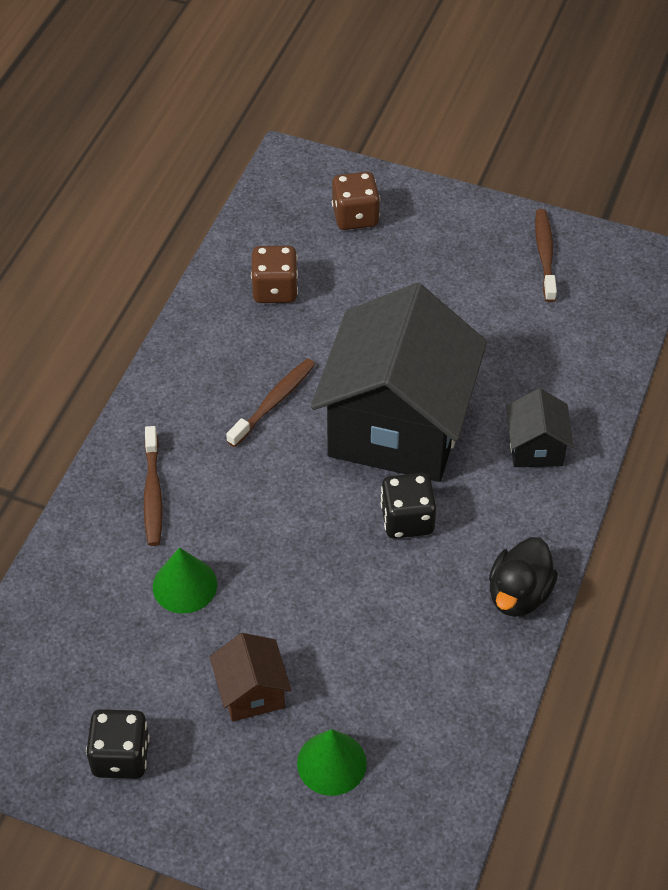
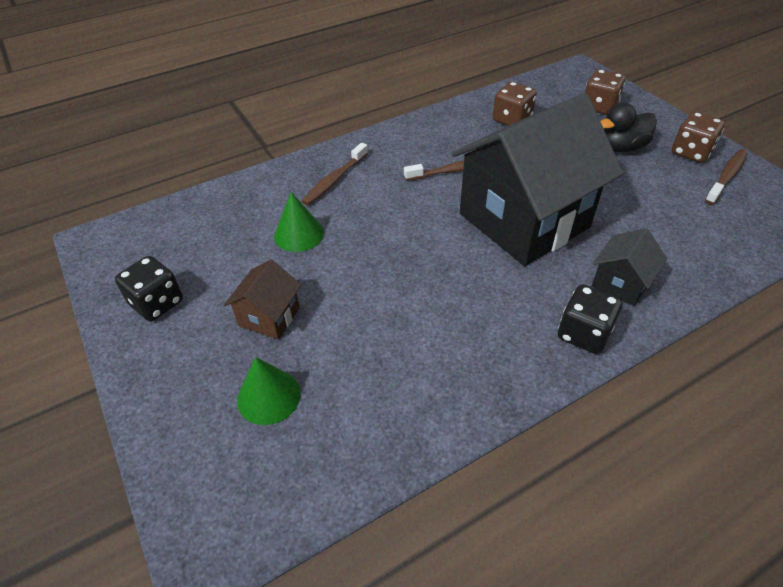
camera: 40 degrees right, 5 degrees down
(407, 520) = (478, 276): black dice -> black dice (583, 334)
(492, 238) = (691, 152): none -> brown dice
(518, 594) = (519, 372): black duck -> black duck (621, 147)

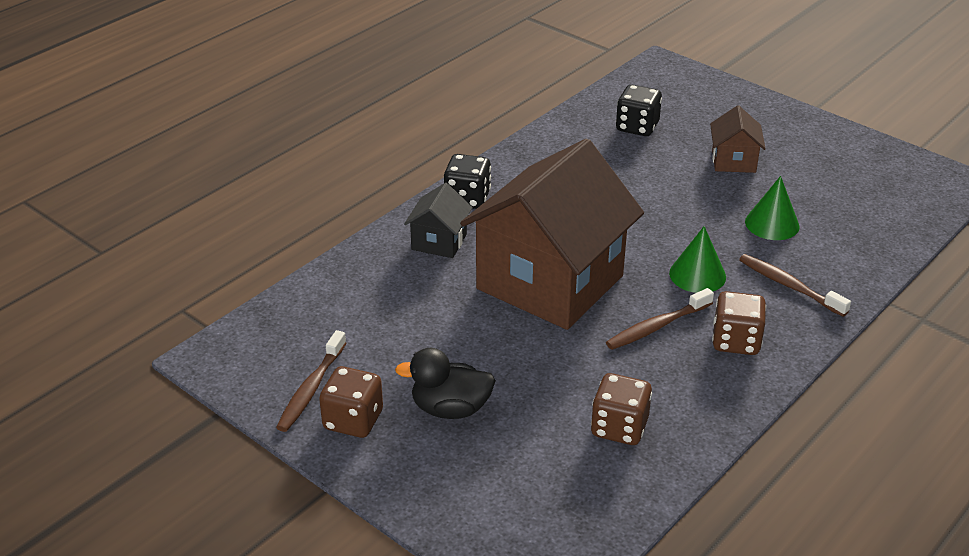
camera: 160 degrees right, 10 degrees down
(157, 303) = (835, 152): black dice -> black dice (637, 127)
(268, 396) = (688, 122): green cone -> green cone (697, 275)
(334, 180) = (789, 286): brown toothbrush -> brown toothbrush turned 60 degrees counterclockwise
(524, 220) = (550, 282): black house -> brown house
(599, 107) = (492, 486): brown dice -> brown dice (736, 341)
(621, 147) = (450, 409): black duck -> black duck turned 135 degrees counterclockwise

